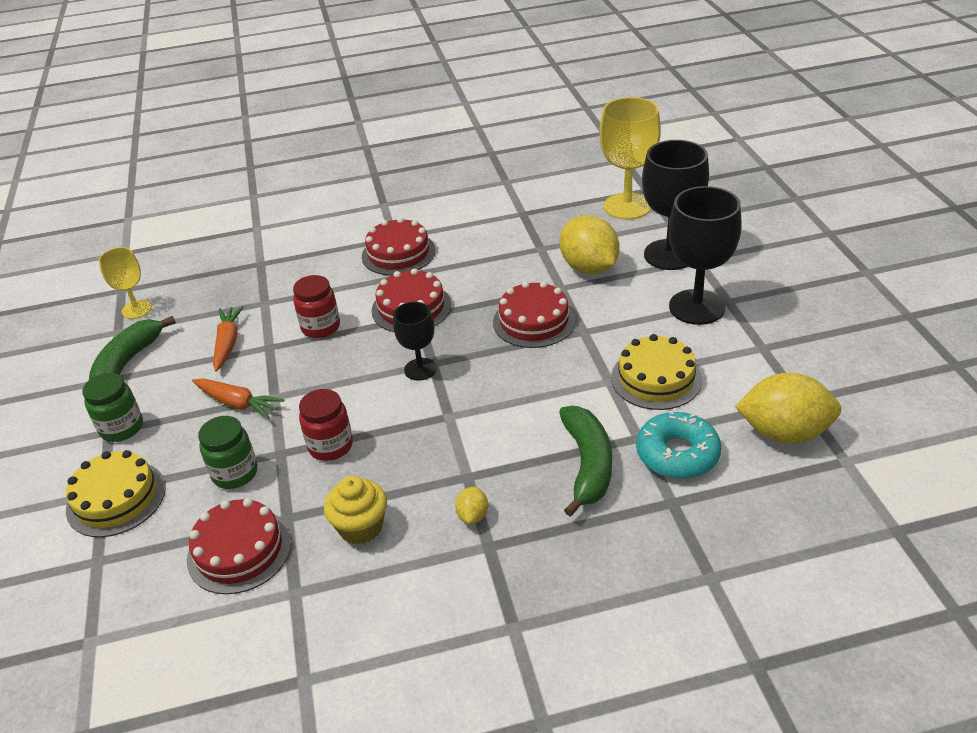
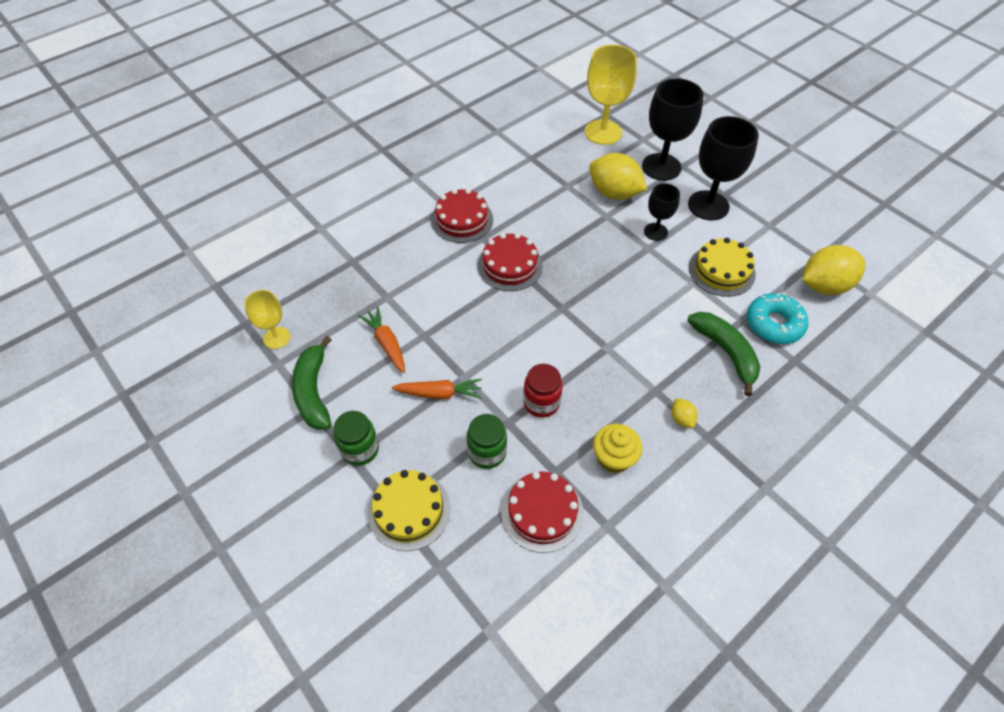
camera: 30 degrees left, 15 degrees up
(321, 327) = (452, 305): red jar -> none
(420, 369) = (557, 316): black goblet -> black goblet (655, 232)
(534, 321) = (608, 250): red cake -> none

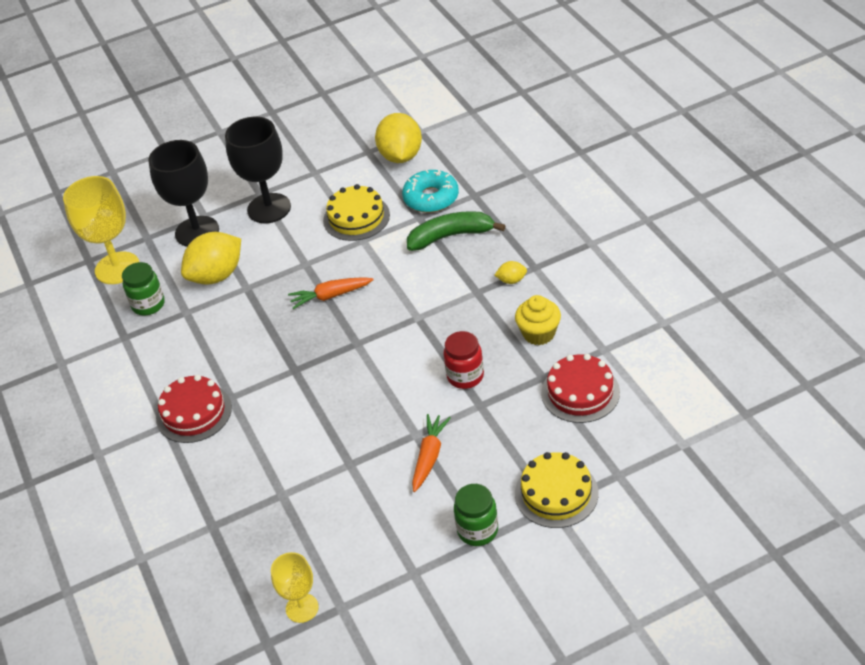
camera: 70 degrees left, 10 degrees down
(314, 391) = (391, 571): green banana -> none
(386, 343) = (349, 499): orange carrot -> orange carrot (331, 296)
(487, 452) = (509, 425): green jar -> green jar (148, 304)
(510, 265) = (282, 378): red cake -> none
(655, 232) = (286, 254): black goblet -> none

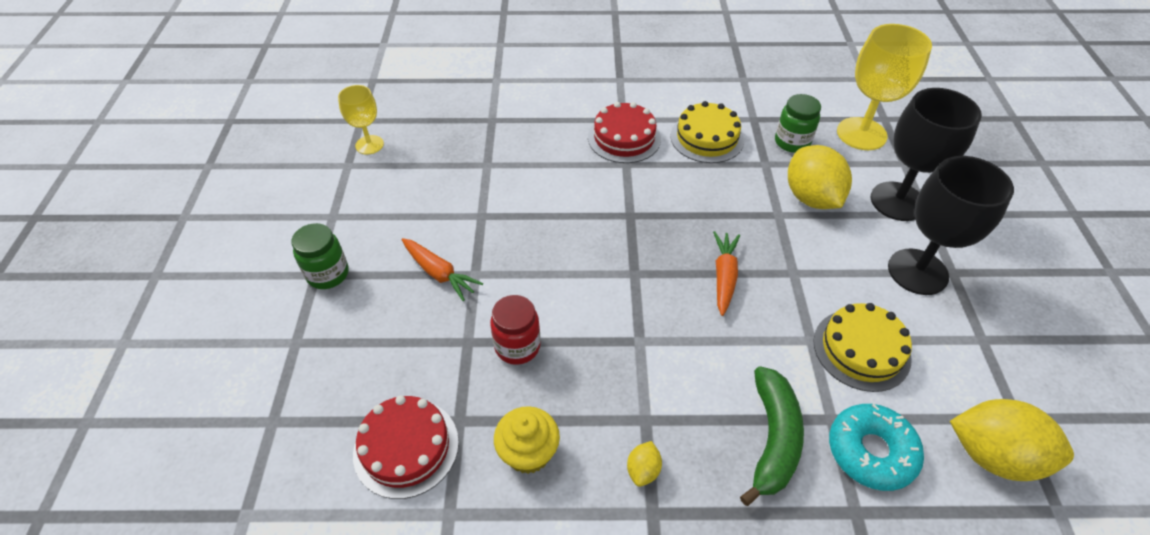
camera: 110 degrees right, 5 degrees up
(556, 493) = (305, 353): yellow cake -> yellow cake (707, 138)

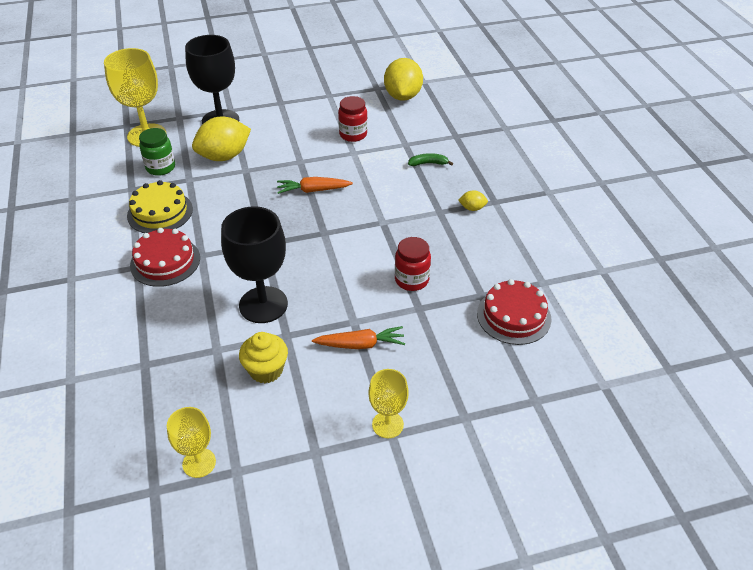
camera: 105 degrees left, 5 degrees down
(328, 274) = (387, 424): green jar -> yellow goblet
(439, 273) = (360, 344): orange carrot -> orange carrot turned 60 degrees clockwise
(528, 452) = (486, 257): yellow cupcake -> yellow cupcake (266, 370)
(772, 439) = (428, 163): green banana -> green banana, size x0.52
(861, 349) = (353, 134): yellow cake -> red jar
(871, 451) = (419, 131): turquoise donut -> none
(917, 272) = (284, 114): black goblet -> black goblet (263, 305)

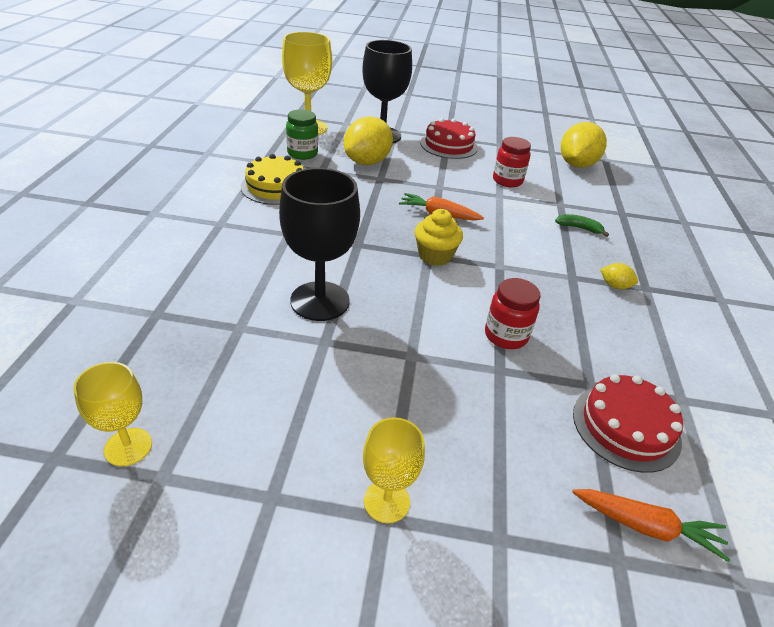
camera: 20 degrees right, 5 degrees down
(165, 261) = (249, 228): red cake -> red cake (449, 145)
(224, 156) = (367, 162): yellow lemon -> yellow lemon turned 45 degrees counterclockwise
(266, 370) = (278, 370): yellow cupcake -> yellow cupcake (435, 256)
(360, 344) = (405, 384): orange carrot -> orange carrot (646, 526)

